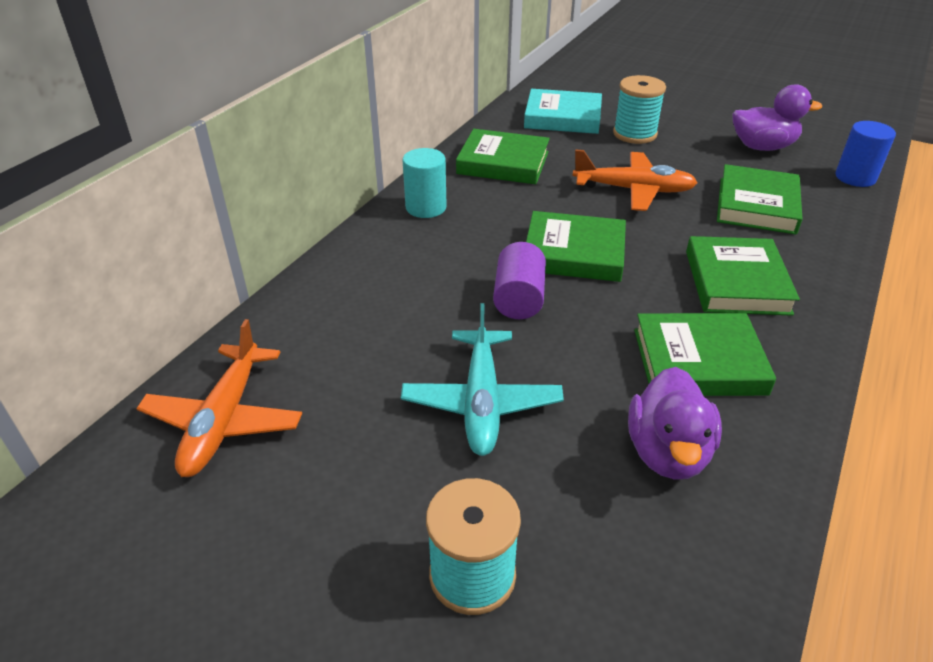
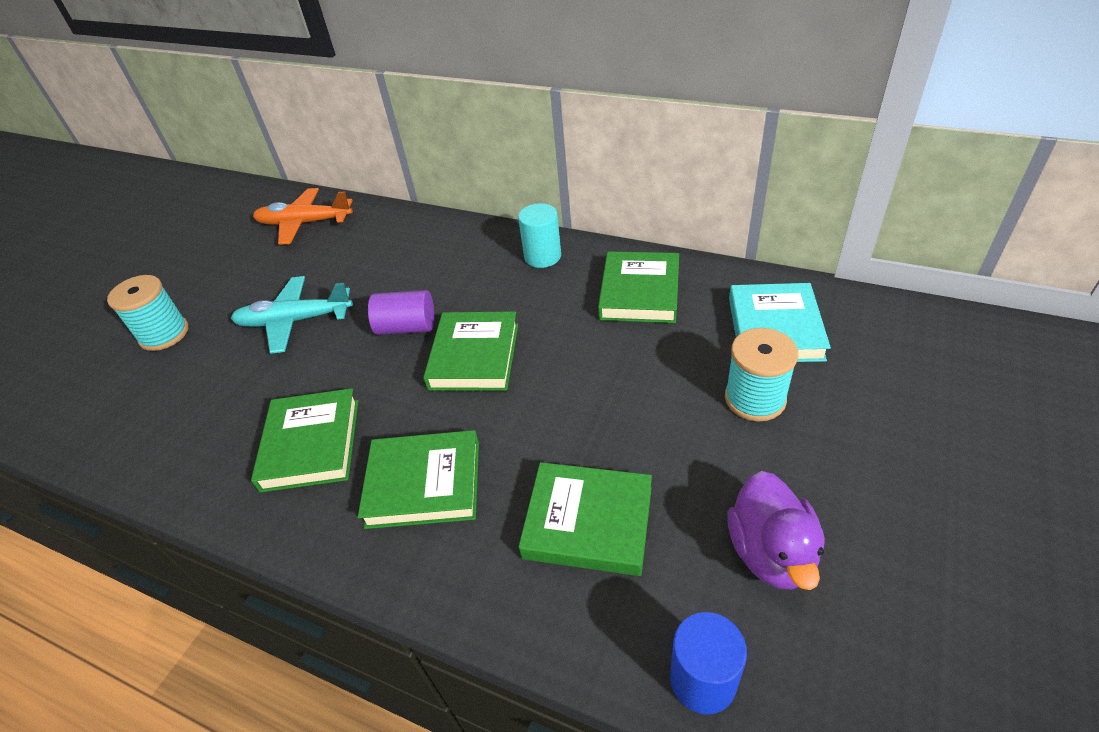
camera: 90 degrees right, 5 degrees up
(634, 190) = (603, 399): orange plane -> none
(667, 452) = (220, 420): purple duck -> none

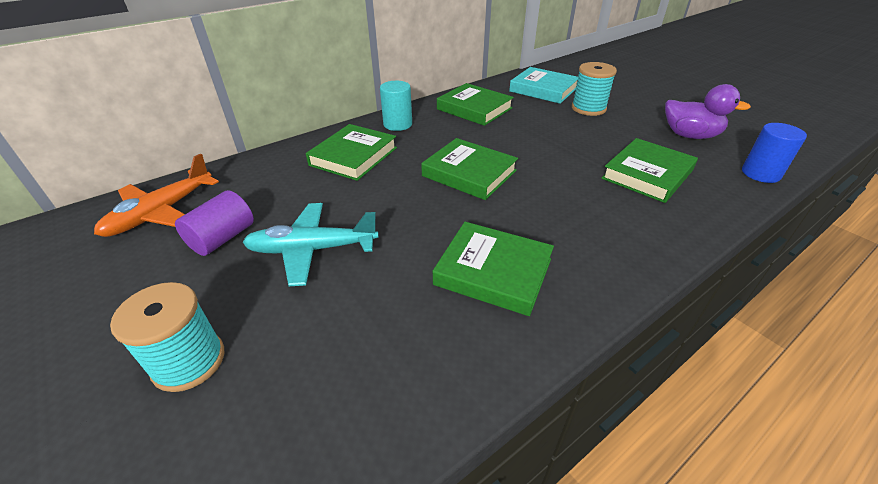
camera: 65 degrees left, 5 degrees down
(294, 321) = (312, 250): turquoise plane -> turquoise plane turned 60 degrees clockwise
(407, 327) = (402, 192): purple cylinder -> purple cylinder (222, 238)
(424, 483) = (579, 224): green book -> green book (353, 156)

